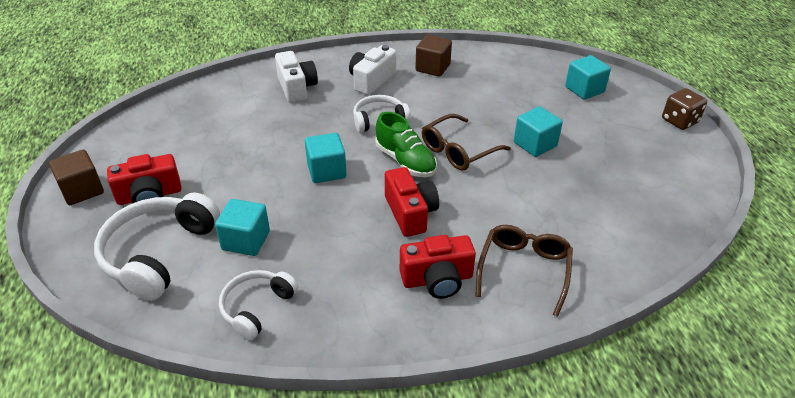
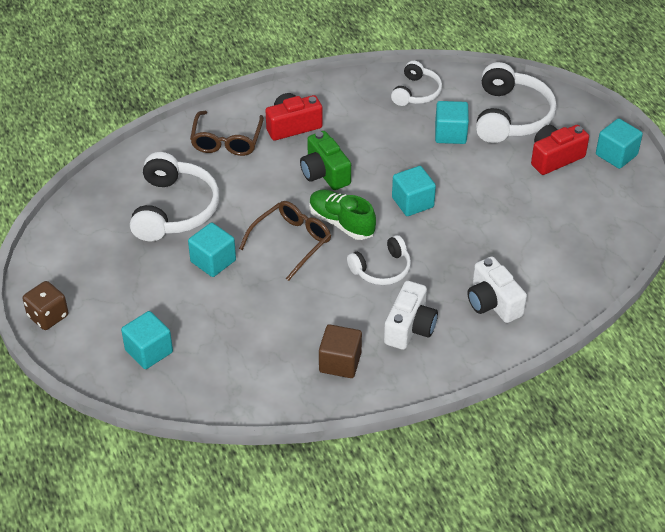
camera: 170 degrees right, 5 degrees up
(82, 190) = (616, 155): brown cube -> turquoise cube
(410, 213) = (324, 173): red camera -> green camera
(579, 196) = (174, 209): none -> white headphones

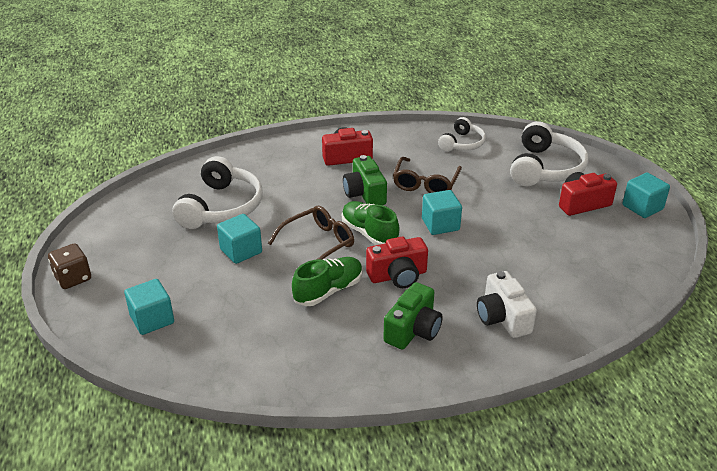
camera: 10 degrees right, 10 degrees down
(227, 140) = (286, 161): brown glasses -> brown glasses (426, 183)
(316, 295) = (328, 291): none -> green shoe
(340, 362) = (334, 353): brown cube -> none
(382, 269) = (398, 276): white headphones -> red camera
(409, 327) = (413, 330): white camera -> green camera
(450, 134) = (487, 176): turquoise cube -> none

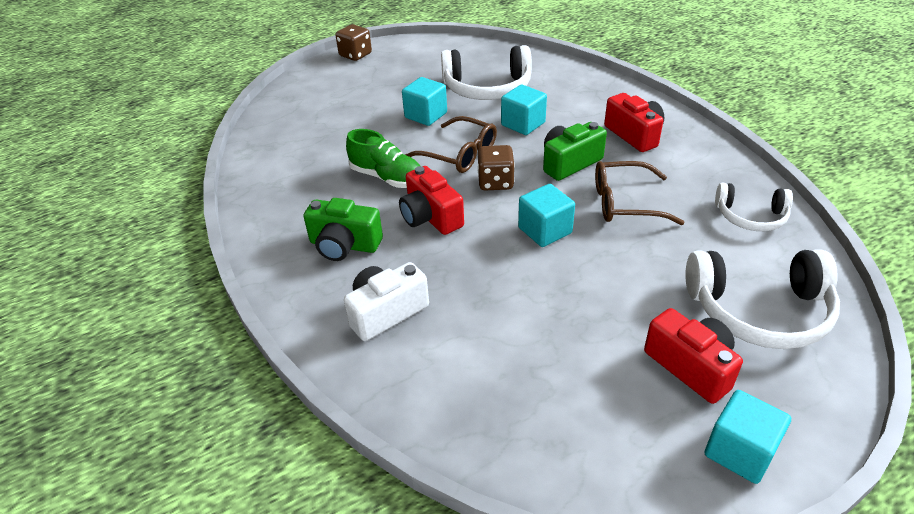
camera: 75 degrees right, 5 degrees up
(152, 319) = (317, 100): turquoise cube -> turquoise cube (523, 124)
(369, 233) = (495, 182): green shoe -> brown dice

